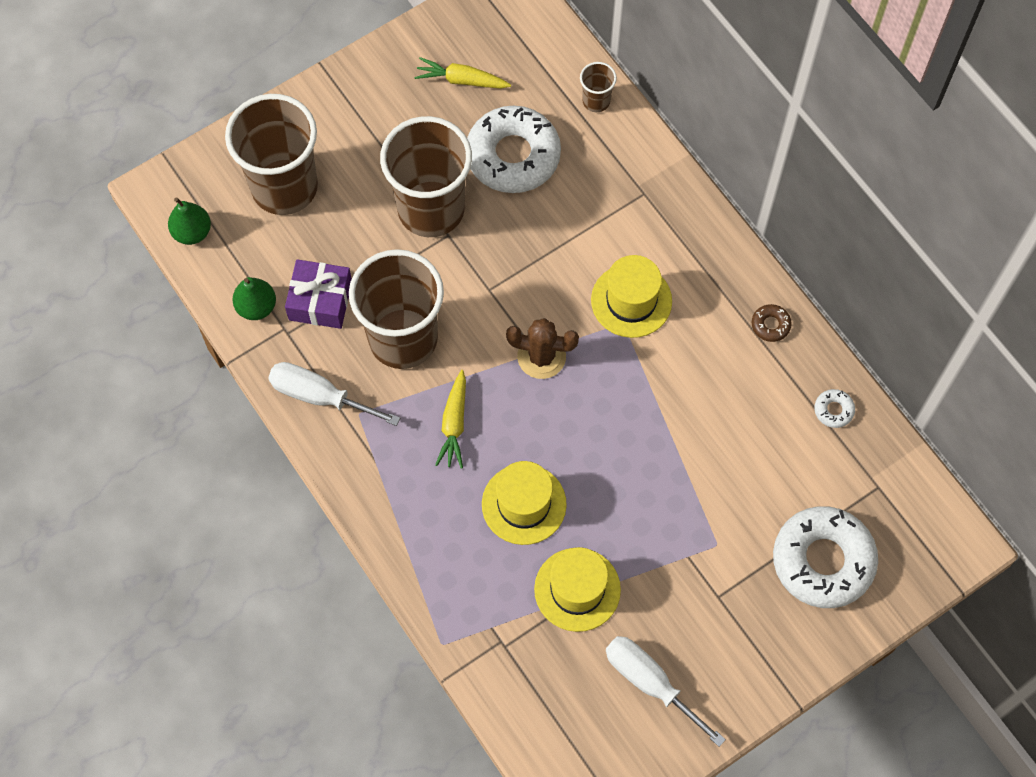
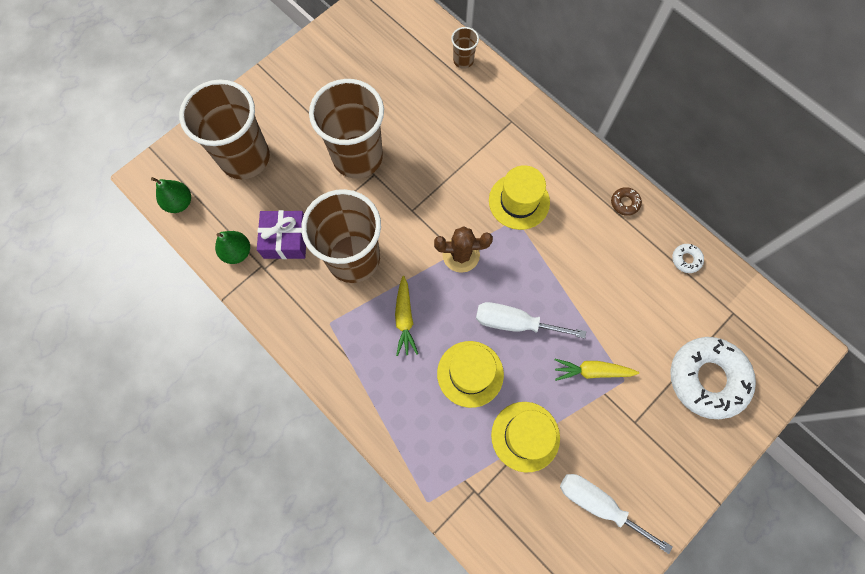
camera: 10 degrees left, 5 degrees up
(319, 396) = (297, 314): white screwdriver -> white screwdriver (514, 323)
(461, 80) = (363, 60): yellow carrot -> yellow carrot (592, 371)
(513, 156) = (411, 109): white donut -> none

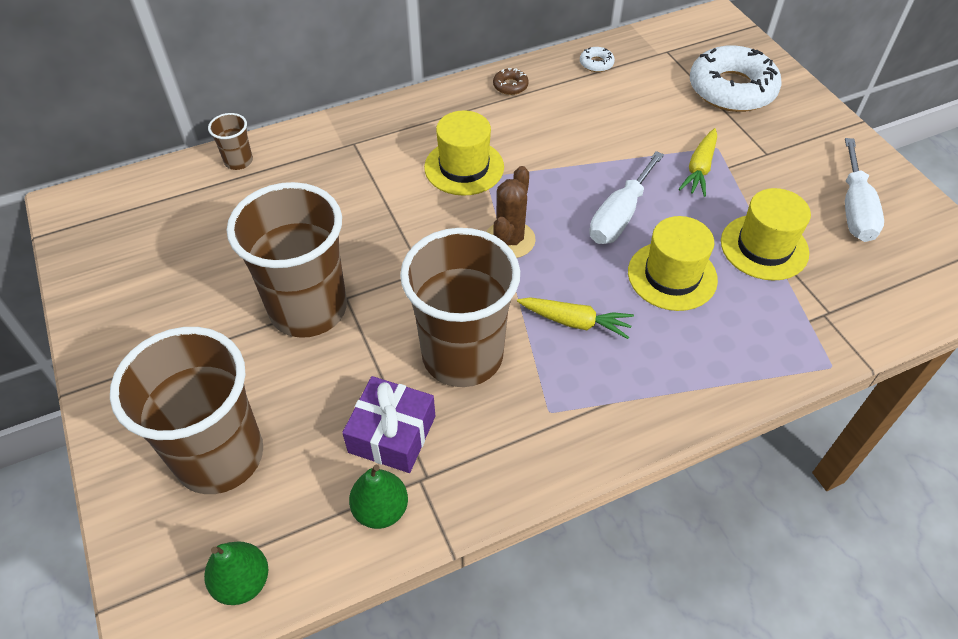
camera: 70 degrees left, 20 degrees down
(598, 504) = (854, 209): white screwdriver -> white screwdriver turned 45 degrees counterclockwise

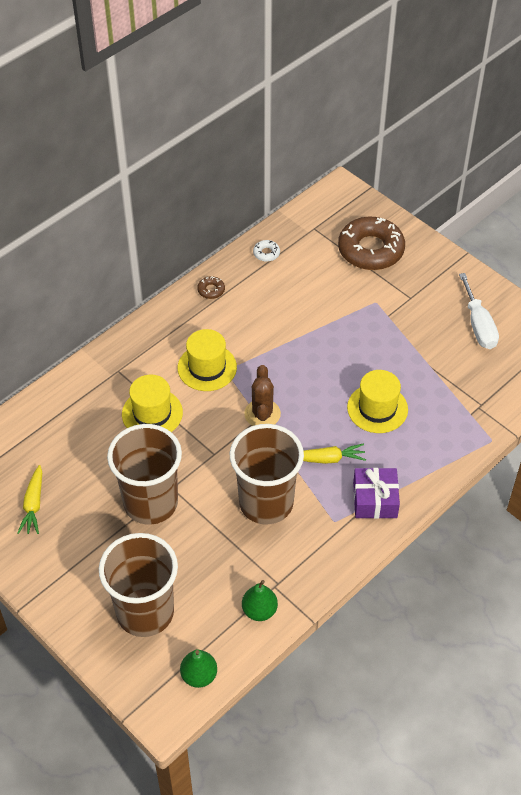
camera: 20 degrees left, 0 degrees up
(238, 161) = (40, 409): brown cup -> none
(392, 434) = (245, 565): purple gift -> purple gift (375, 500)
(619, 216) = (328, 374): white screwdriver -> none
(699, 169) = (369, 323): yellow carrot -> yellow carrot (33, 505)
(732, 89) = (371, 250): white donut -> brown donut
(764, 247) = (429, 370): yellow hat -> yellow hat (152, 413)

